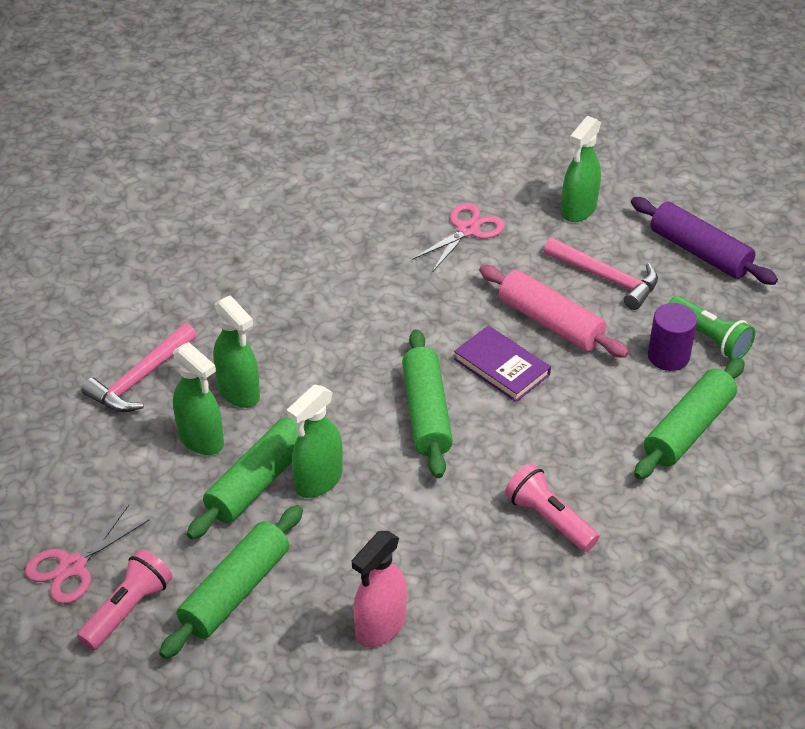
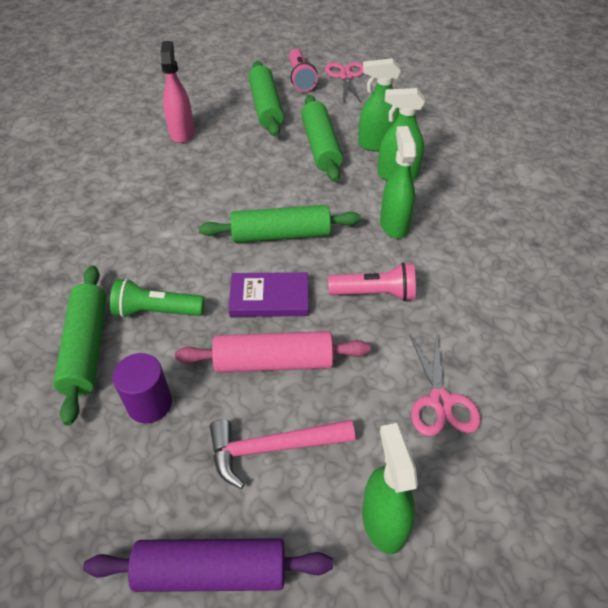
camera: 135 degrees right, 5 degrees up
(140, 379) = (453, 148): pink hammer -> none
(318, 481) = (292, 165): green spray bottle -> green spray bottle (394, 224)
(426, 413) = (281, 234): green rolling pin -> green rolling pin turned 45 degrees counterclockwise
(549, 518) = (140, 226): pink flashlight -> pink flashlight (375, 293)
(709, 338) = (125, 453): green flashlight -> green flashlight (156, 311)

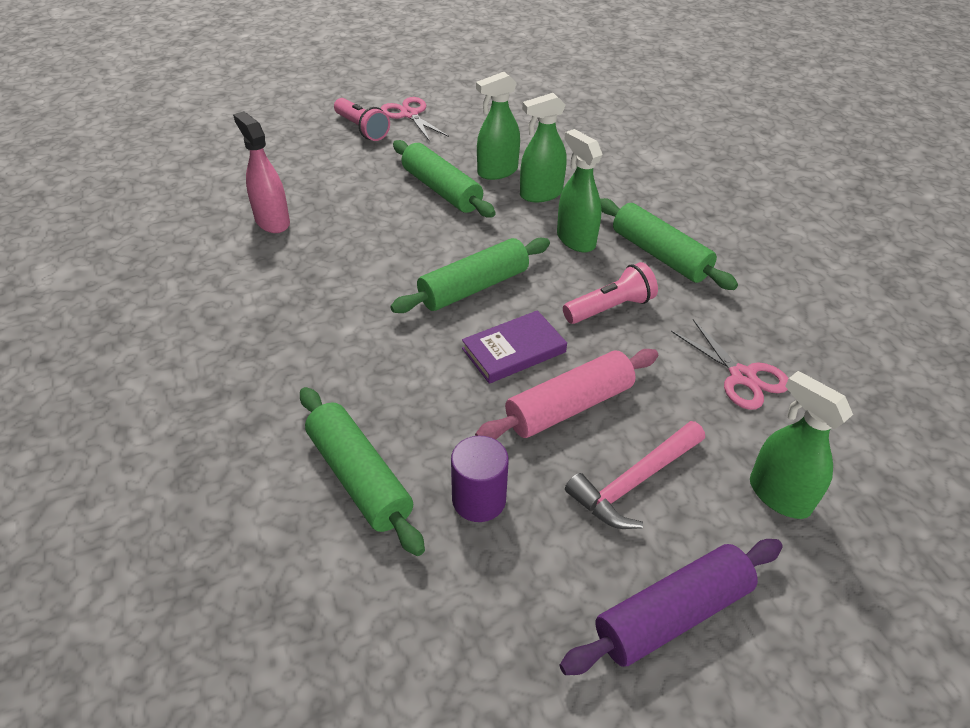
camera: 30 degrees left, 5 degrees down
(156, 311) = (406, 409): green flashlight -> none
(266, 107) = (348, 168): green rolling pin -> green rolling pin (660, 255)

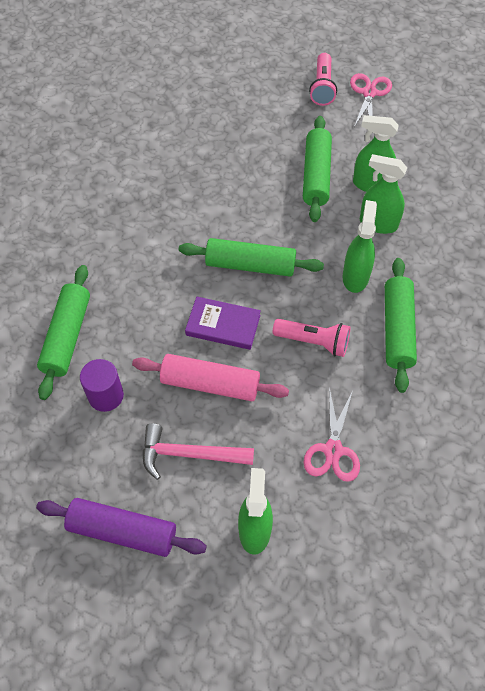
camera: 45 degrees right, 15 degrees up
(272, 221) = (190, 133): pink spray bottle -> none

